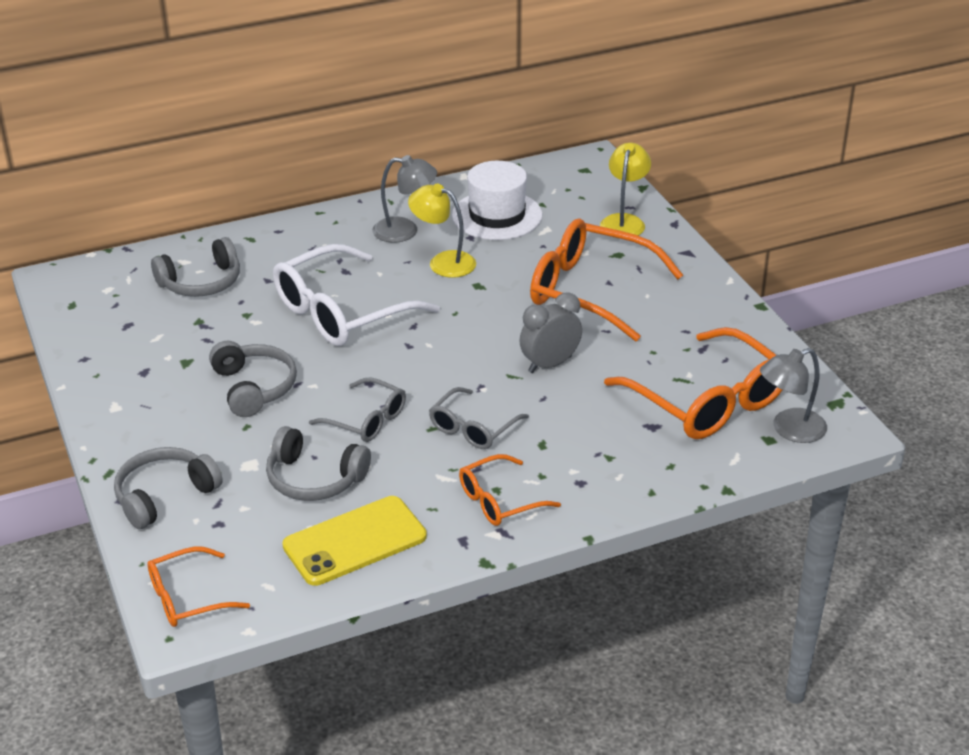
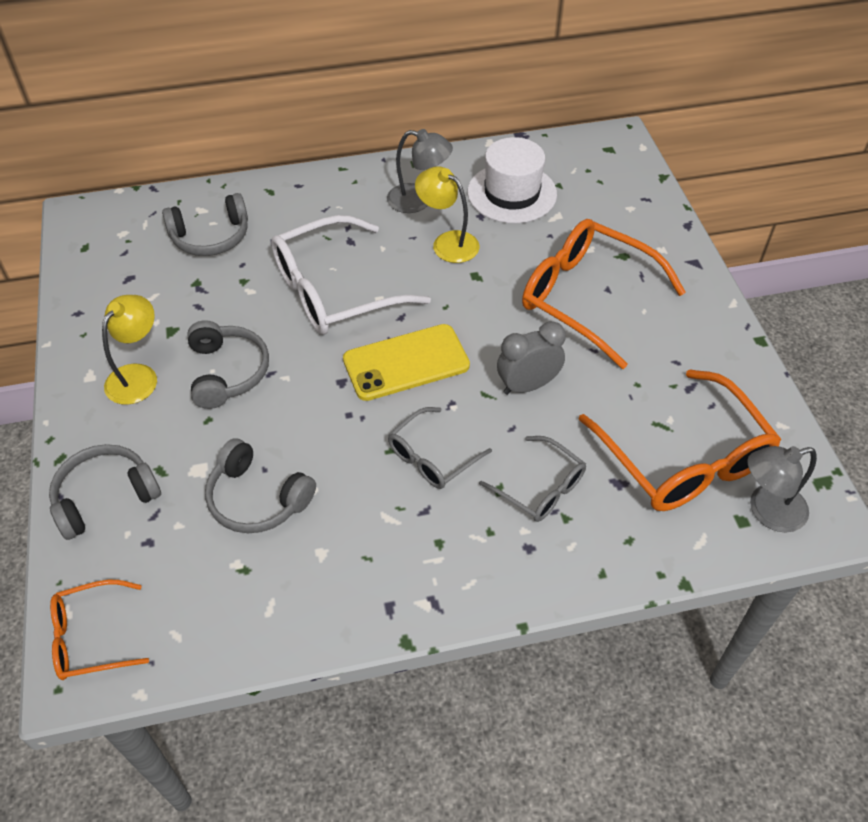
camera: 10 degrees right, 15 degrees up
(355, 541) = (278, 589): yellow phone -> yellow phone (406, 363)
(367, 420) = (327, 430): grey glasses -> grey glasses (540, 488)
(499, 501) = (438, 559): orange glasses -> none
(624, 221) = (637, 216): yellow lamp -> yellow lamp (138, 376)

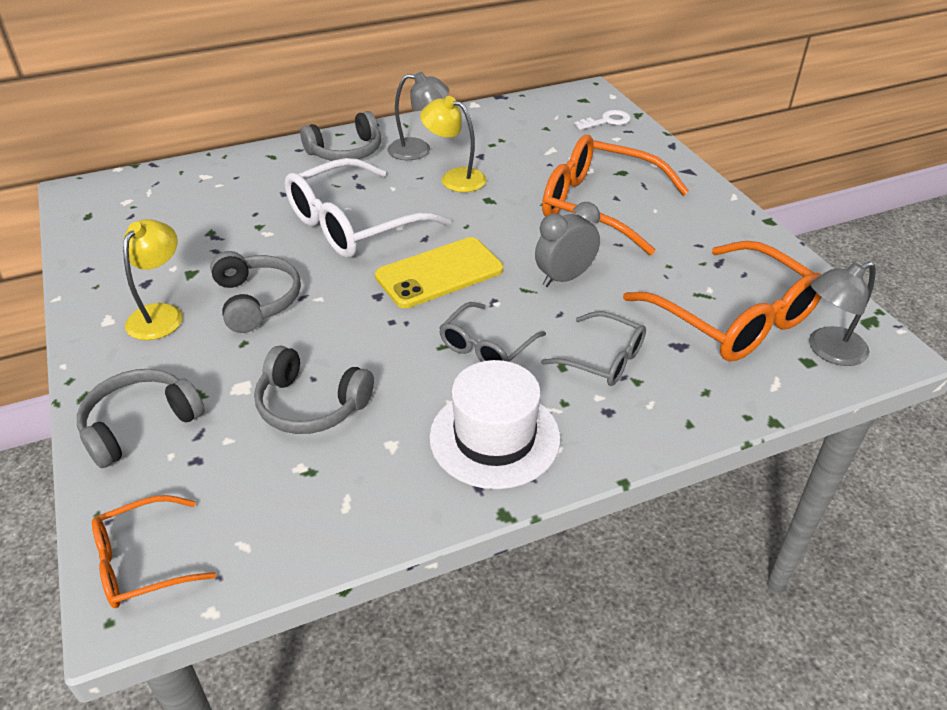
camera: 10 degrees left, 10 degrees down
(211, 237) = (219, 195): grey headphones -> grey headphones (346, 151)
(512, 193) = (505, 137): white hat -> white hat (494, 437)
(627, 183) = (607, 121): none -> white key

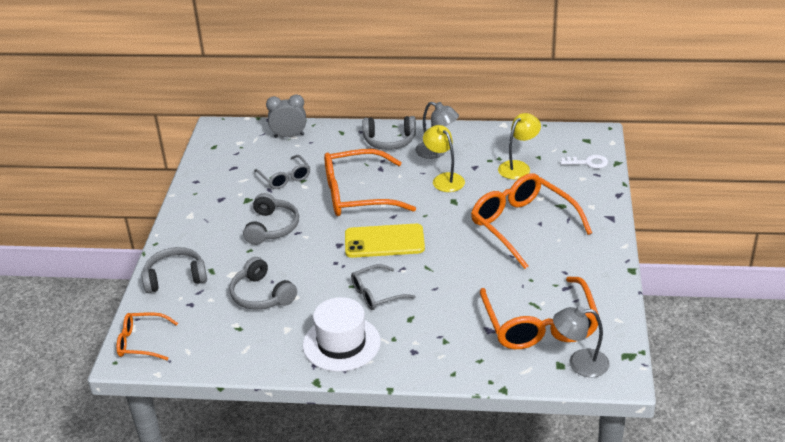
camera: 30 degrees right, 5 degrees down
(161, 314) = (218, 220): yellow lamp -> yellow lamp (518, 167)
(353, 225) = (357, 195): white glasses -> orange glasses
(564, 278) = (457, 267): grey clock -> grey clock (289, 136)
(604, 359) = (437, 323): grey glasses -> grey glasses (285, 178)

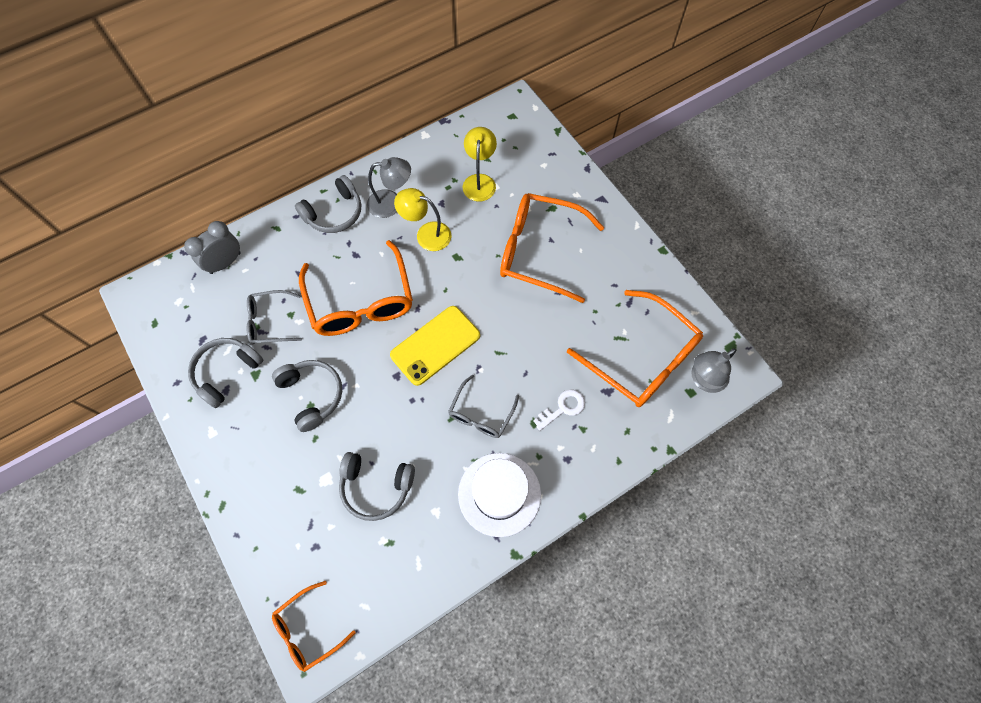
camera: 40 degrees left, 30 degrees up
(175, 278) = (269, 524): grey headphones -> grey headphones (227, 372)
(285, 178) = (270, 322): grey glasses -> grey glasses turned 150 degrees clockwise
(357, 195) = (361, 302): orange glasses -> orange glasses turned 60 degrees counterclockwise
(588, 162) = (534, 143): white key -> white key (563, 408)

